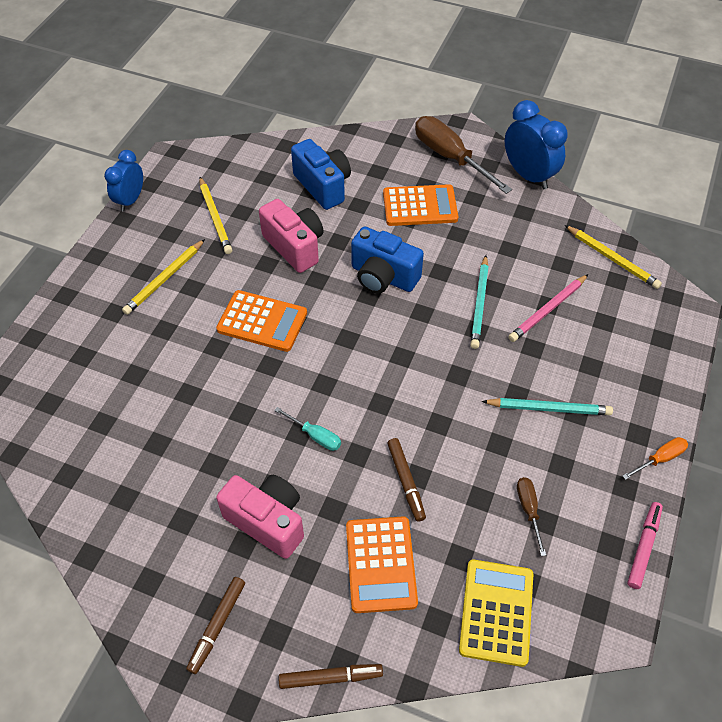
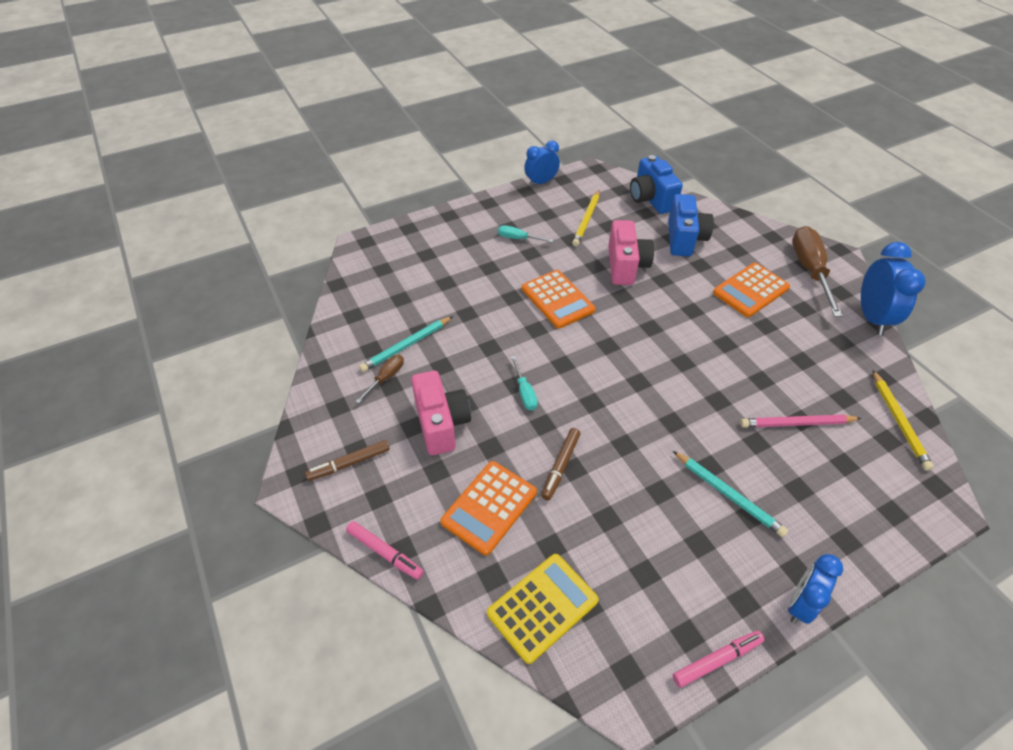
camera: 40 degrees right, 5 degrees down
(164, 279) = (518, 238): yellow pencil -> turquoise screwdriver
(330, 677) = (385, 553): brown marker -> pink marker
(383, 277) = (674, 321): blue camera -> blue camera (651, 199)
(420, 206) = (750, 290): orange calculator -> orange calculator turned 105 degrees clockwise
(479, 304) = (738, 384): turquoise pencil -> turquoise pencil (406, 346)
(528, 510) = (639, 555): brown screwdriver -> brown screwdriver (386, 378)
(660, 459) = (800, 604): orange screwdriver -> blue clock

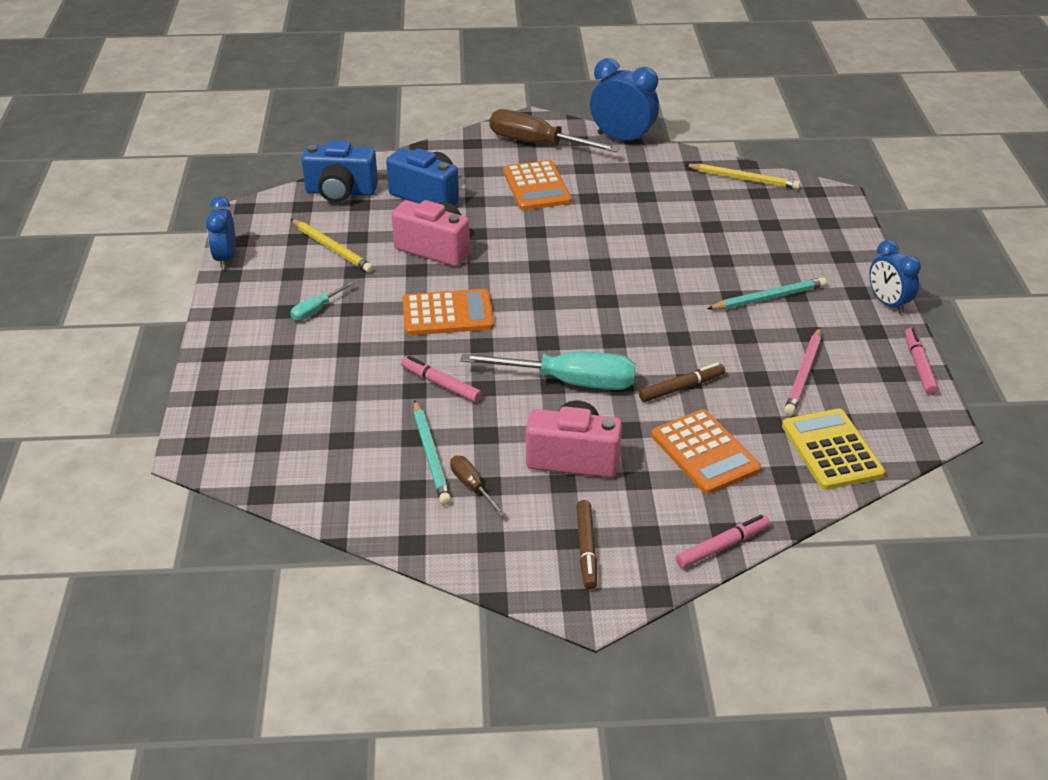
camera: 65 degrees left, 10 degrees down
(480, 324) = (441, 384): none -> pink marker
(524, 392) = (570, 382): turquoise screwdriver -> turquoise screwdriver, size x2.08
(560, 466) = (681, 388): brown marker -> brown marker turned 75 degrees counterclockwise
(797, 423) = (714, 230): pink pencil -> pink pencil (803, 374)

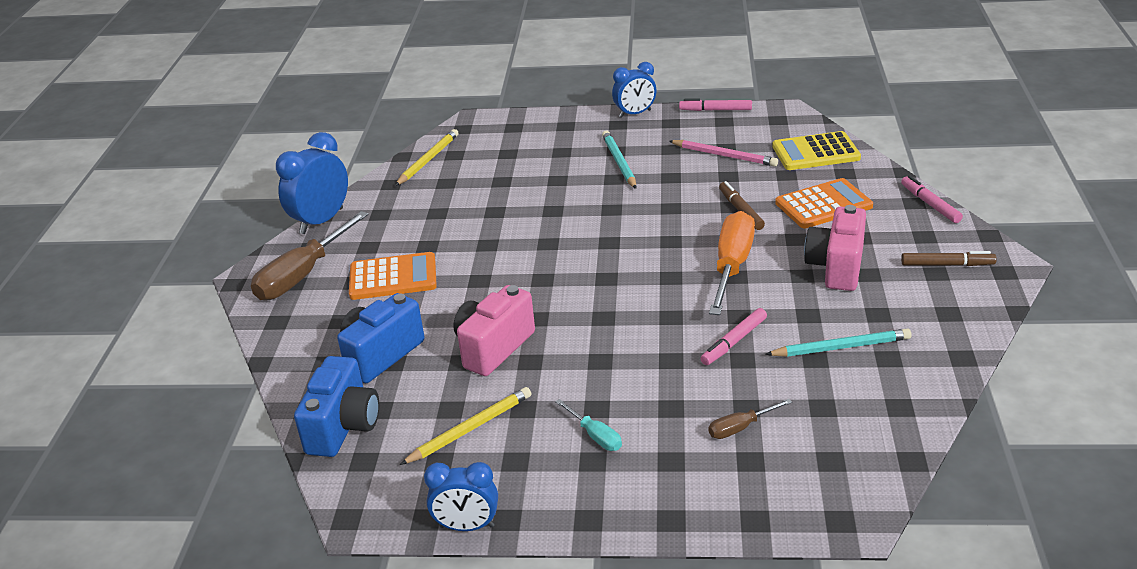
camera: 80 degrees left, 5 degrees down
(447, 314) = (617, 338): orange calculator -> none
(472, 486) = (881, 323): brown screwdriver -> brown screwdriver (740, 428)
(570, 382) = (732, 266): turquoise screwdriver -> orange screwdriver

